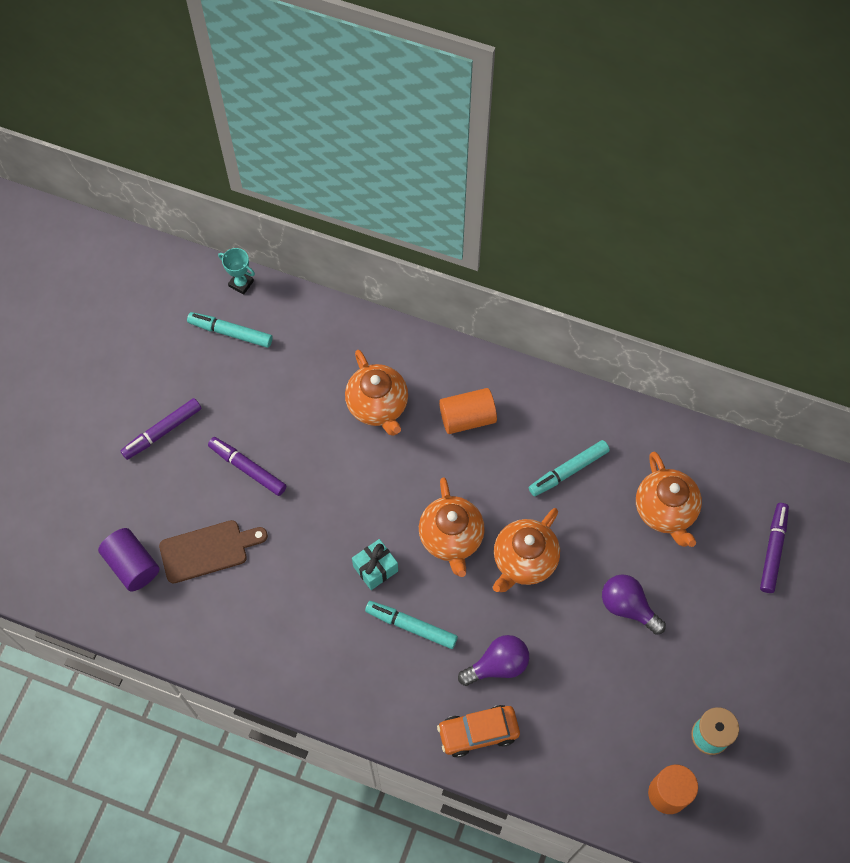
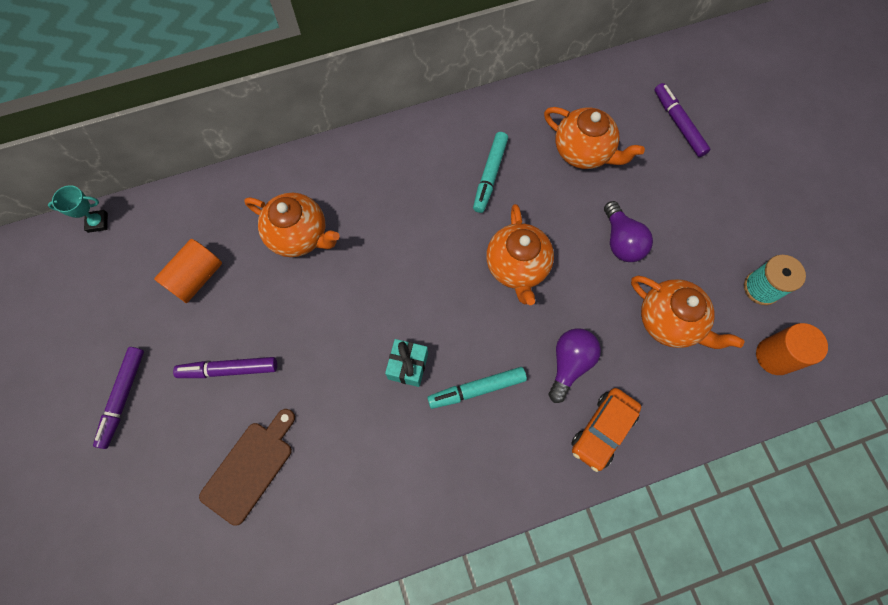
camera: 40 degrees left, 5 degrees up
(132, 565) = (189, 538): purple cylinder -> none
(231, 333) = (121, 268): turquoise marker -> none
(451, 538) = (447, 293): orange teapot -> orange teapot (669, 321)
(467, 418) = (379, 192): orange cylinder -> orange cylinder (196, 277)
(628, 607) = (621, 241): purple light bulb -> purple light bulb turned 105 degrees counterclockwise

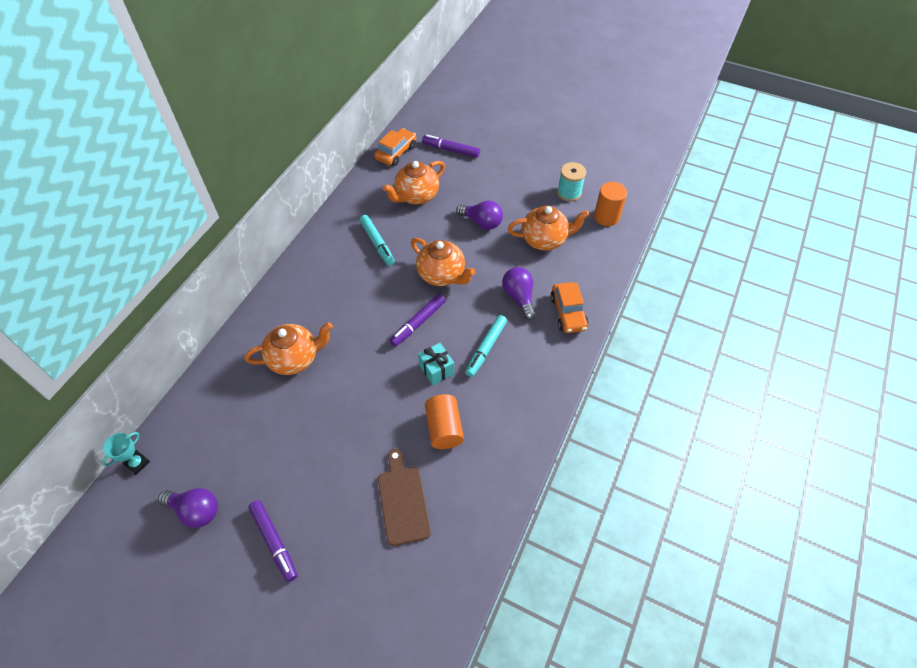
camera: 45 degrees left, 15 degrees down
(97, 309) = (195, 511): none -> purple light bulb
(196, 277) = (249, 435): orange cylinder -> orange cylinder (444, 428)
(229, 369) = (330, 463): purple marker -> purple marker (418, 323)
(583, 152) = (416, 196): orange teapot -> orange teapot turned 150 degrees clockwise
(614, 81) = (396, 153): none -> orange car

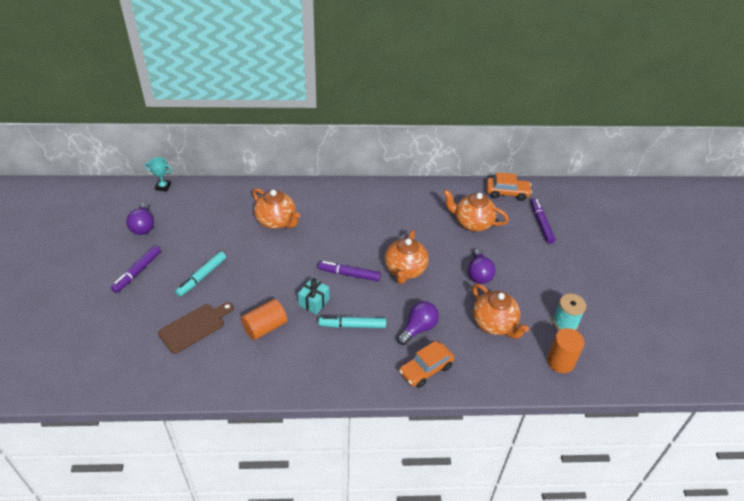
camera: 60 degrees right, 10 degrees down
(377, 243) = (407, 220): turquoise marker -> turquoise marker (202, 277)

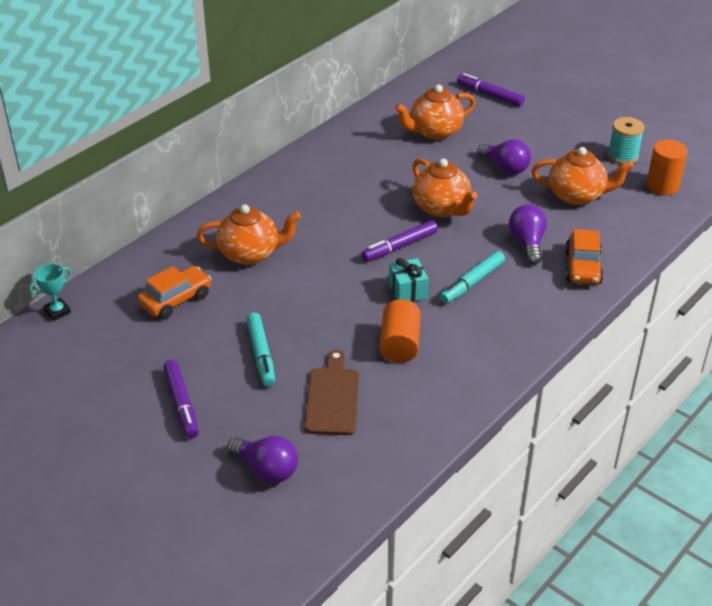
camera: 45 degrees left, 5 degrees down
(143, 226) = (106, 362): purple light bulb -> purple light bulb (266, 469)
(507, 193) = (423, 88): orange car -> orange car (176, 300)

